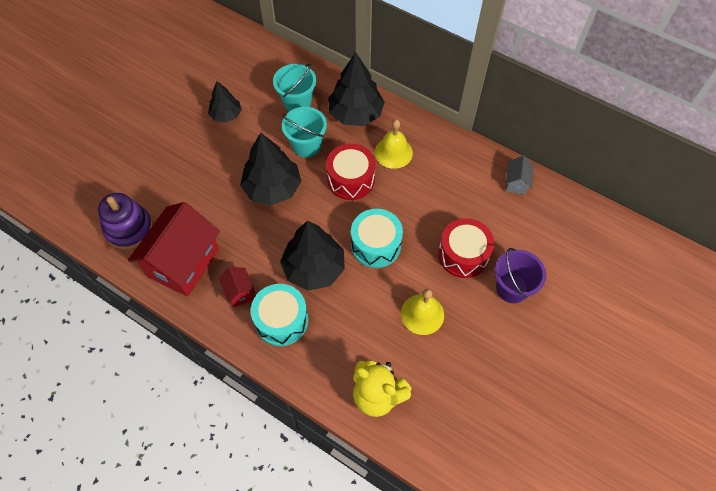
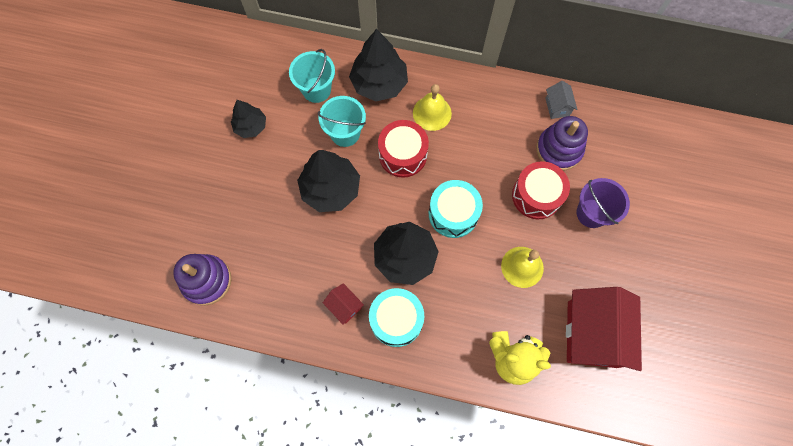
camera: 20 degrees left, 10 degrees up
(184, 263) = (277, 296): red house -> red house (592, 334)
(502, 221) = (559, 149): none -> purple stacking toy

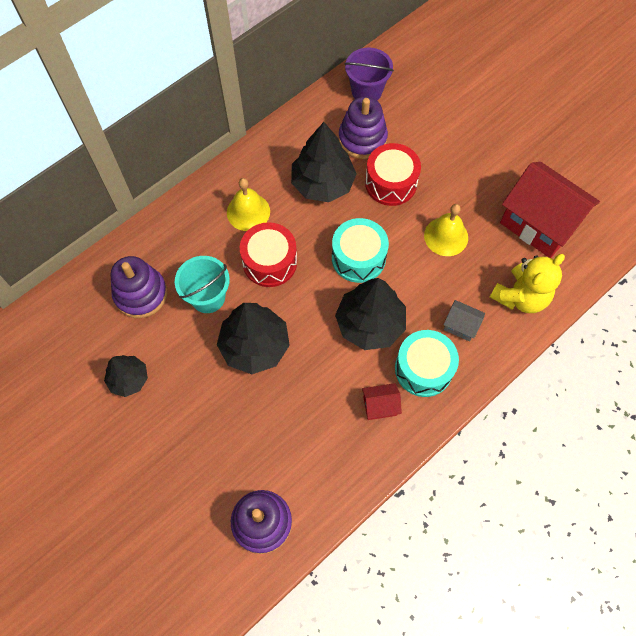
camera: 55 degrees left, 5 degrees down
(316, 90) = (141, 294): turquoise bucket -> purple stacking toy
(379, 83) = (181, 236): black tree -> black tree (322, 183)
(557, 107) = (322, 114): grey house -> grey house (460, 326)
(591, 213) = (436, 154): purple bucket -> purple bucket (366, 91)

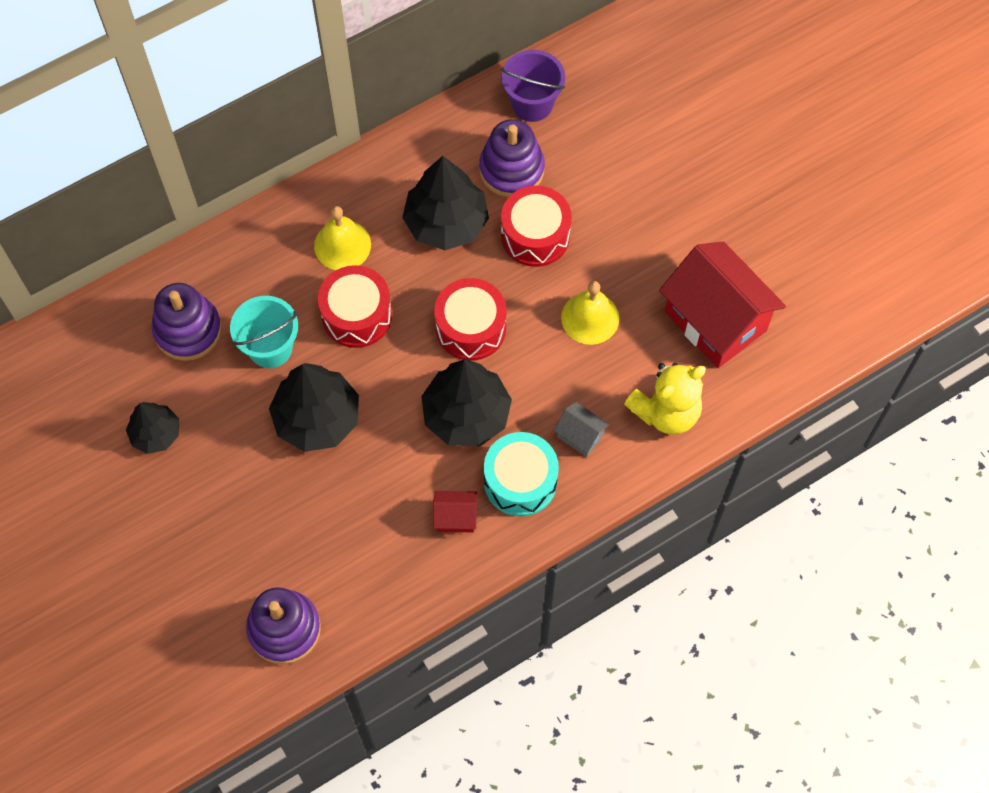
camera: 10 degrees right, 0 degrees up
(358, 258) = (471, 328): turquoise drum -> red drum

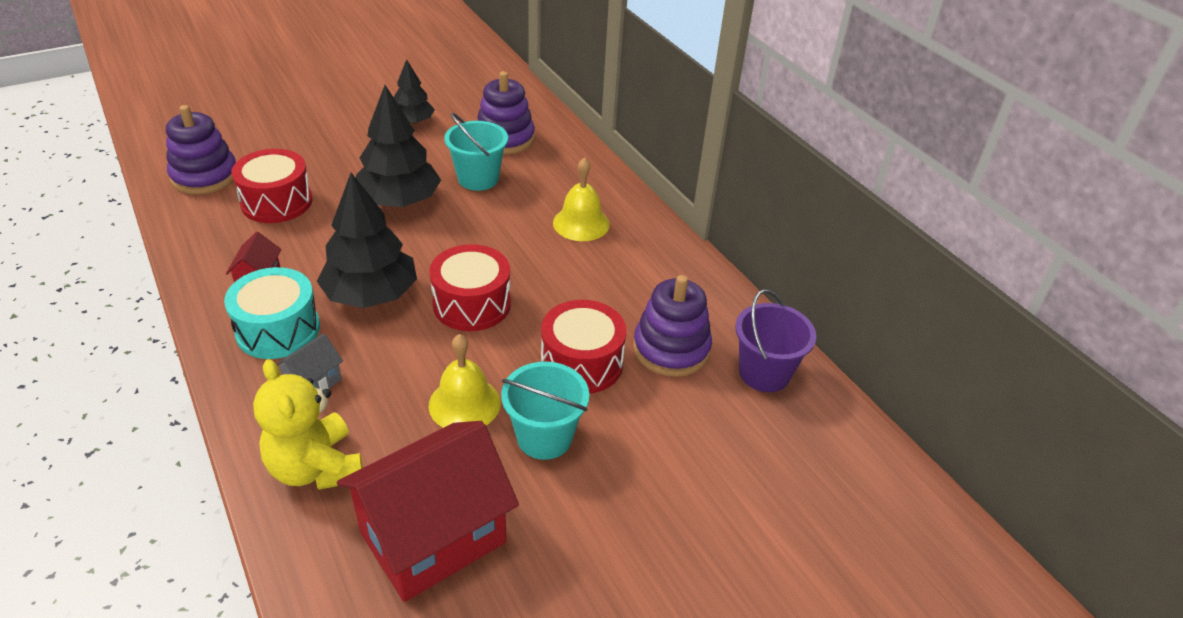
camera: 90 degrees right, 25 degrees down
(357, 315) = (502, 228): red drum -> red drum (276, 202)
(446, 222) = (603, 293): black tree -> none
(617, 257) = (544, 437): none -> turquoise bucket

